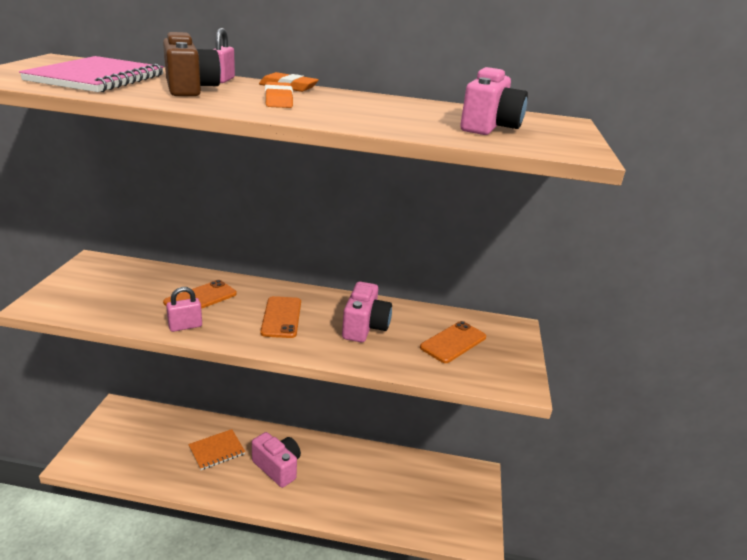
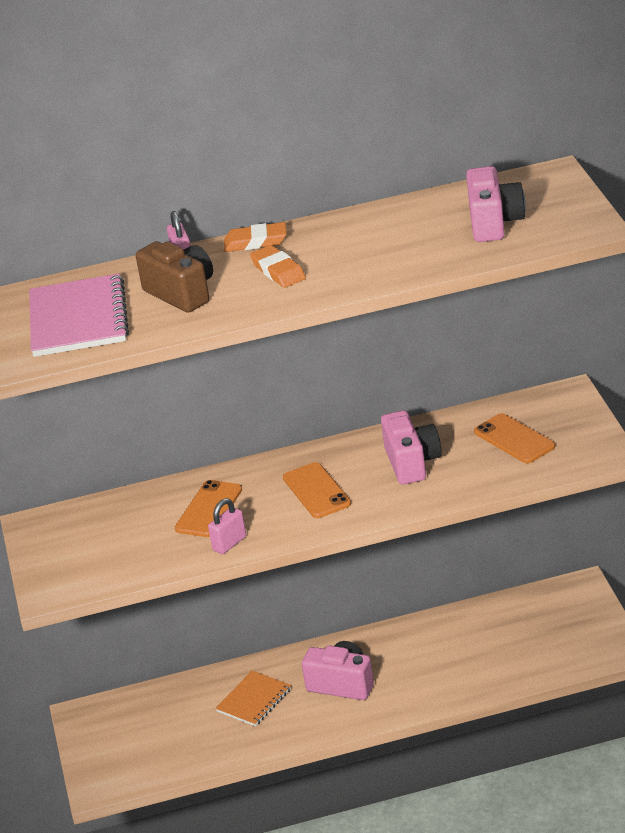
camera: 15 degrees left, 5 degrees up
(453, 342) = (514, 439): orange phone -> orange phone turned 60 degrees counterclockwise

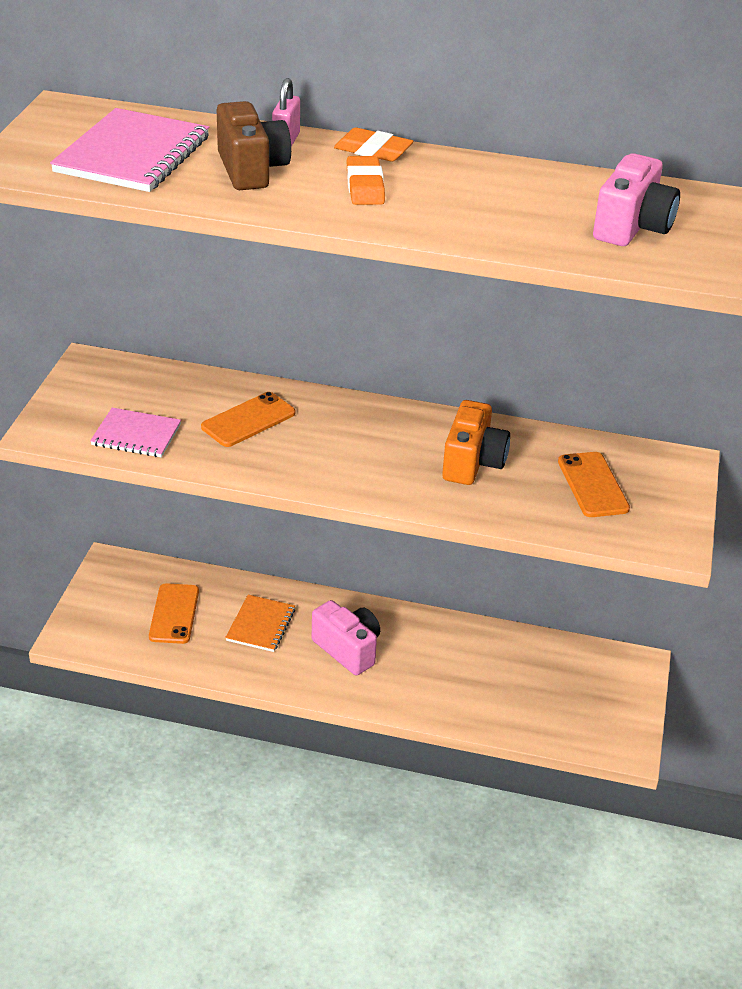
camera: 20 degrees right, 5 degrees up
(129, 560) = (136, 435): none -> pink notebook
(229, 543) = (237, 462): pink padlock -> none
(254, 700) = (261, 625): orange notebook -> orange notebook turned 45 degrees counterclockwise
(316, 491) = (360, 448): orange phone -> orange phone (174, 614)
(412, 463) = (473, 463): pink camera -> orange camera

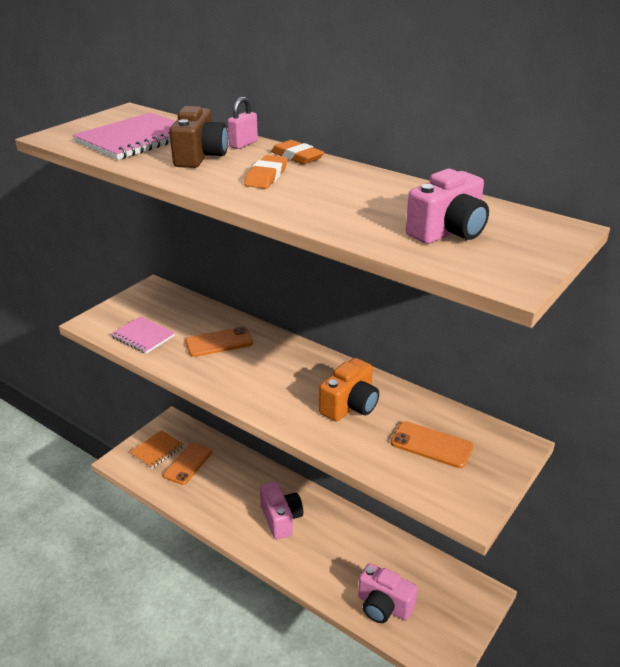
camera: 25 degrees right, 5 degrees down
(261, 625) = (235, 486): orange notebook -> orange notebook (157, 450)
(531, 712) = (383, 606): none -> pink camera
(593, 485) = (431, 445): orange phone -> orange phone turned 75 degrees counterclockwise

